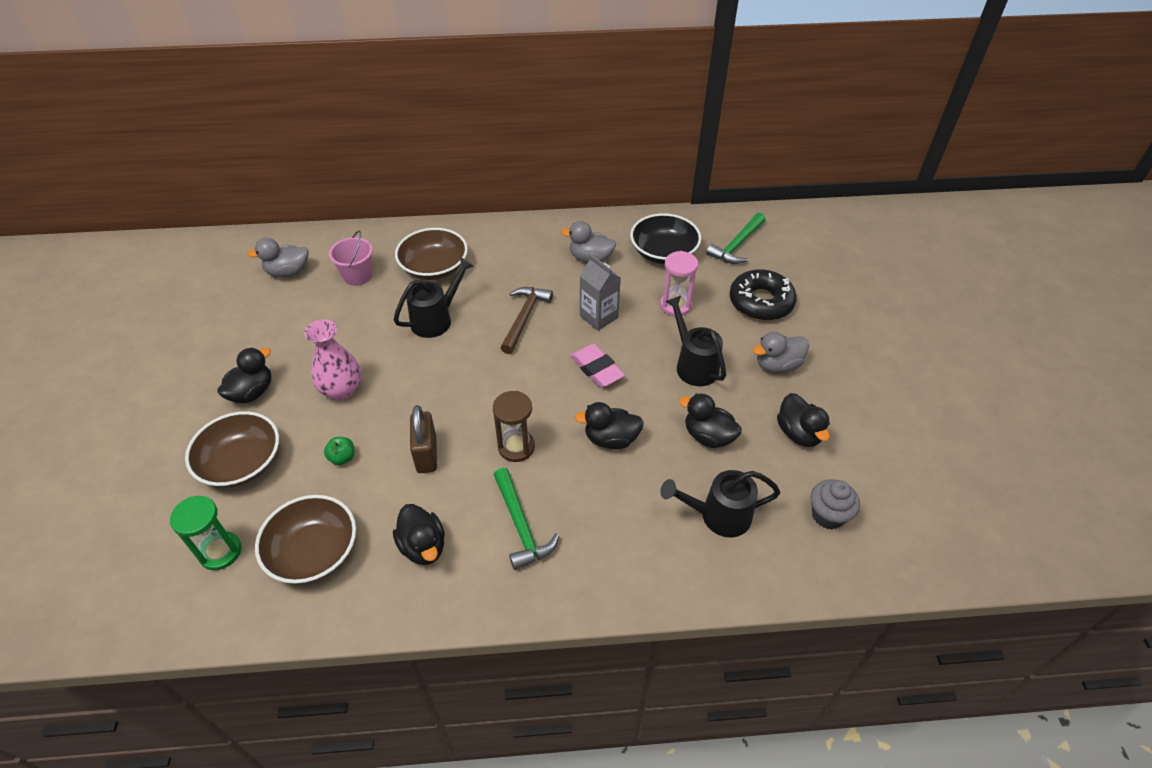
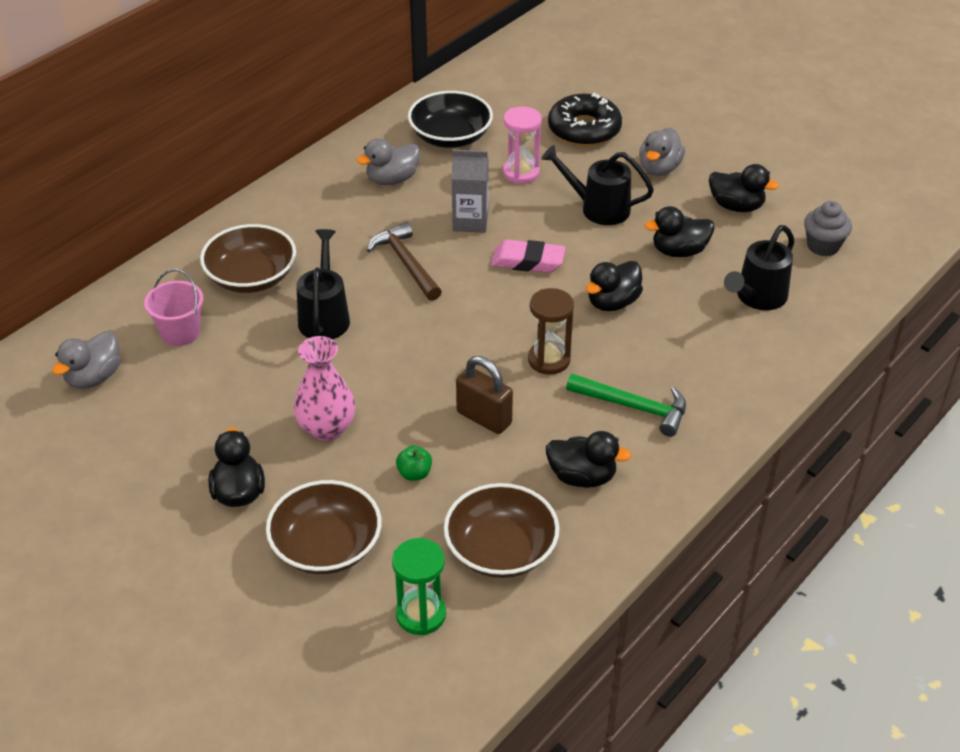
camera: 45 degrees left, 5 degrees down
(737, 245) = (504, 95): green hammer -> none

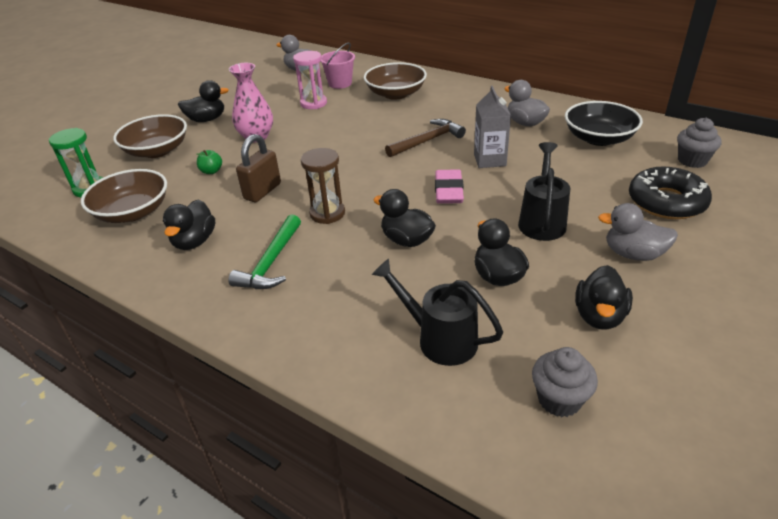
camera: 85 degrees right, 5 degrees down
(325, 316) = (362, 121): black watering can -> none
(516, 94) = (692, 160): none -> grey cupcake
(521, 173) = (570, 175): pink hourglass -> pink hourglass (313, 103)

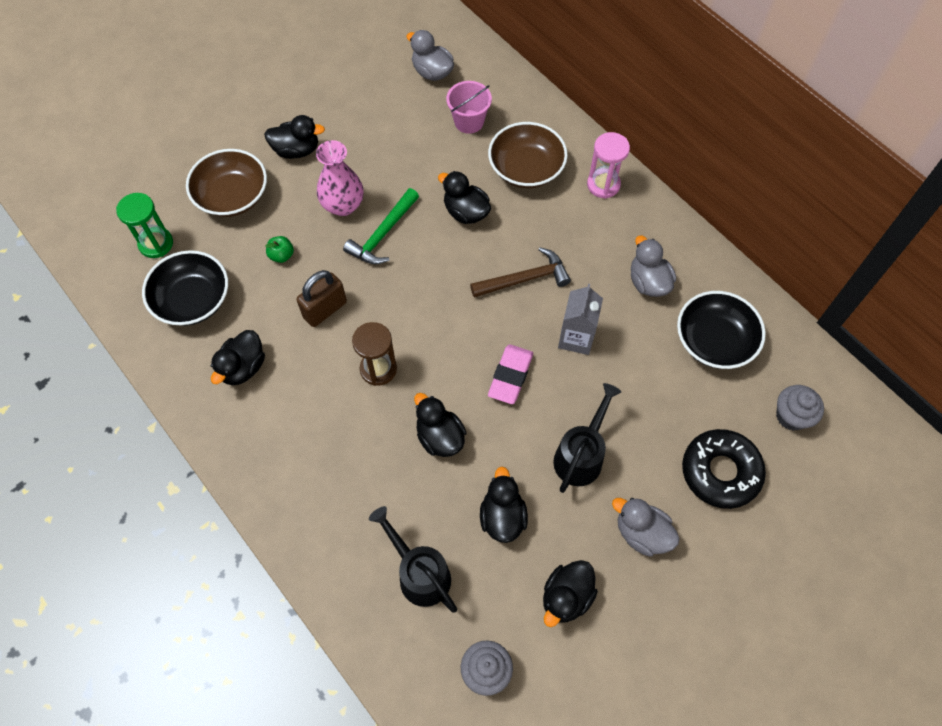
camera: 15 degrees right, 25 degrees up
(133, 212) = (192, 300): brown bowl -> black bowl
(271, 262) = (306, 423): green hammer -> green hammer (383, 234)
(313, 103) = (424, 157): pink hourglass -> pink hourglass (603, 185)
(360, 120) = (466, 212): none -> black duck

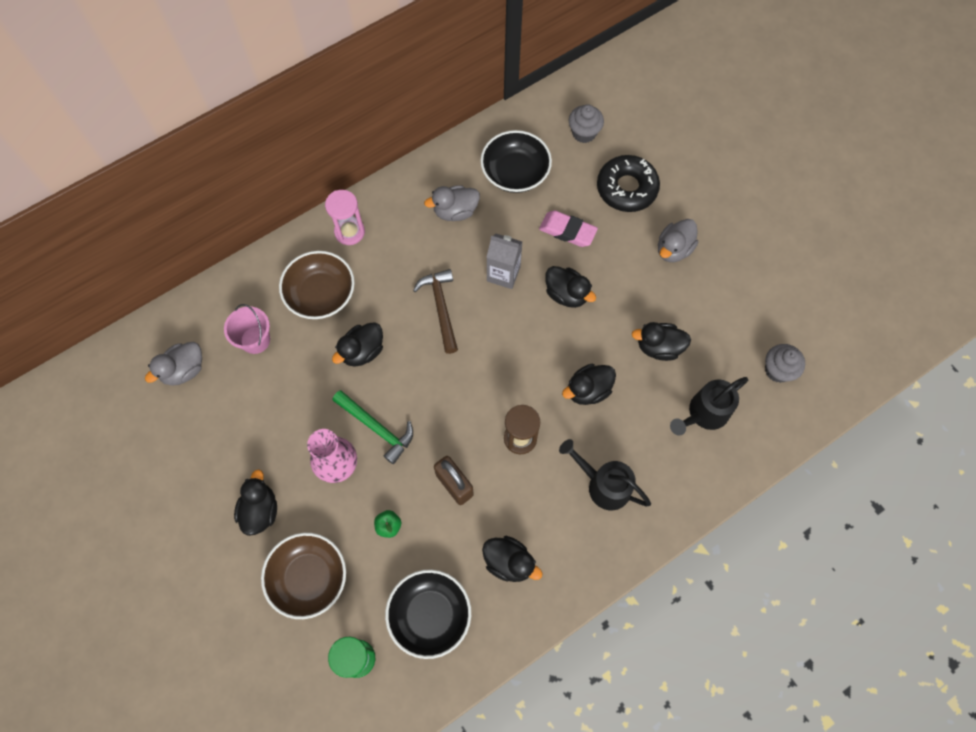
camera: 85 degrees left, 5 degrees up
(510, 376) = (535, 329): pink eraser -> pink eraser (567, 231)
(566, 597) = (722, 308): black duck -> black duck (566, 294)
(581, 455) = (609, 283): black watering can -> black watering can (603, 484)

